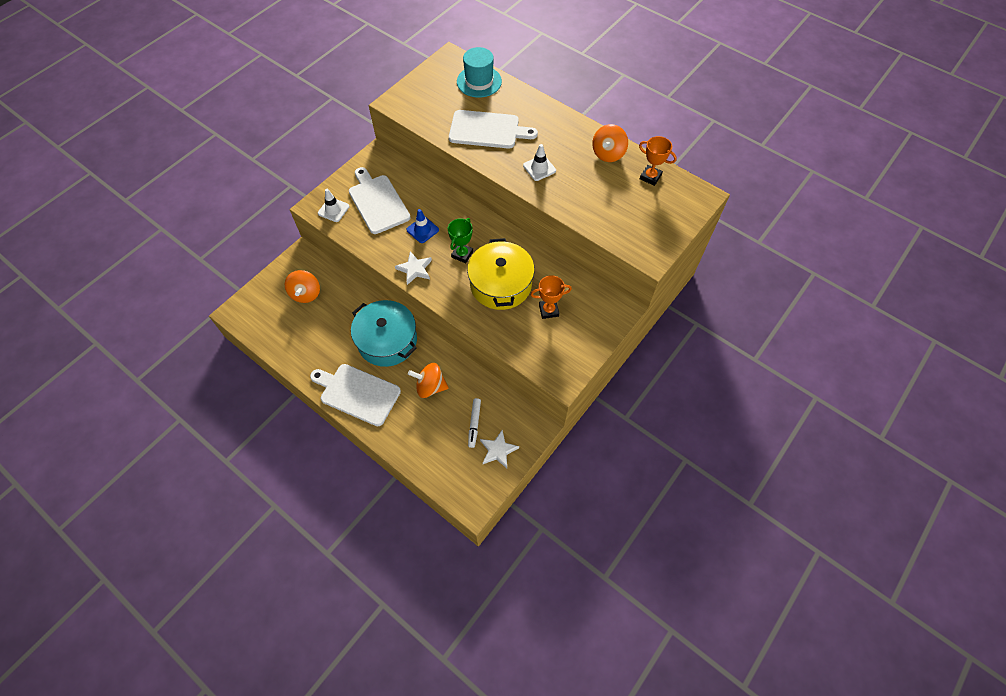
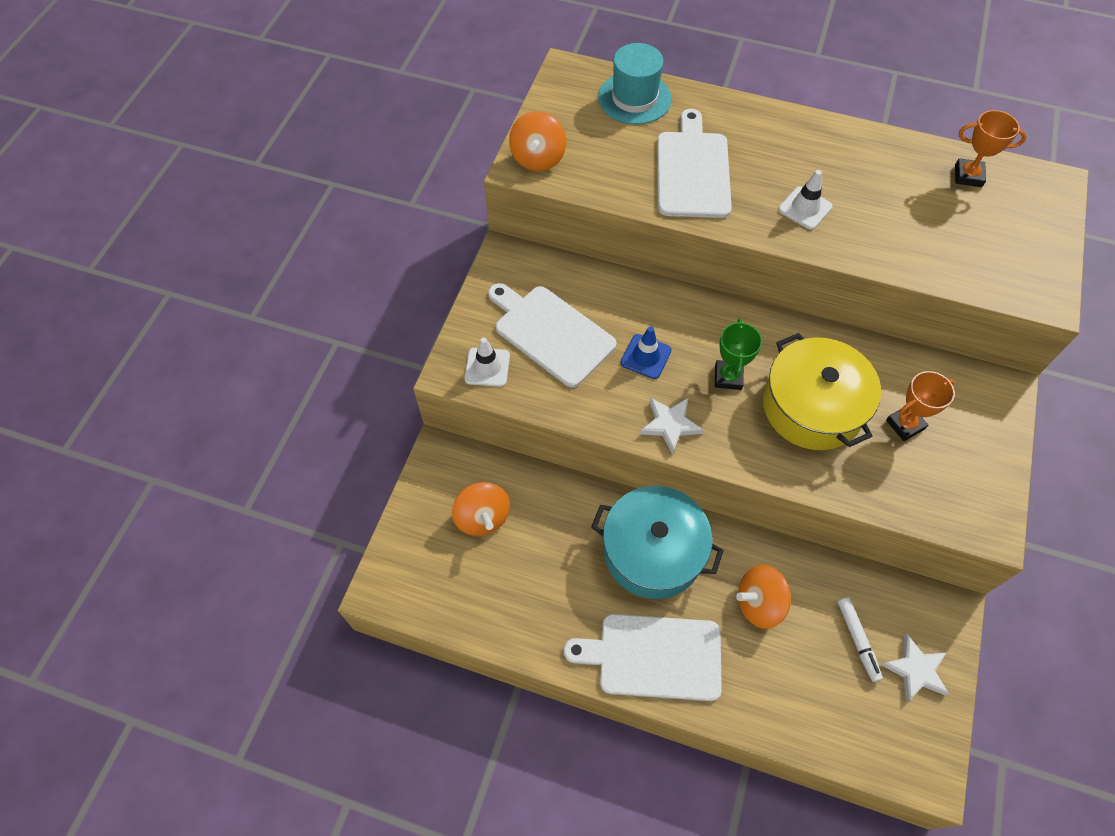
camera: 20 degrees left, 0 degrees up
(487, 130) = (693, 170): white cutting board -> white cutting board turned 75 degrees counterclockwise
(608, 154) = (888, 158): orange spinning top -> orange spinning top (538, 158)

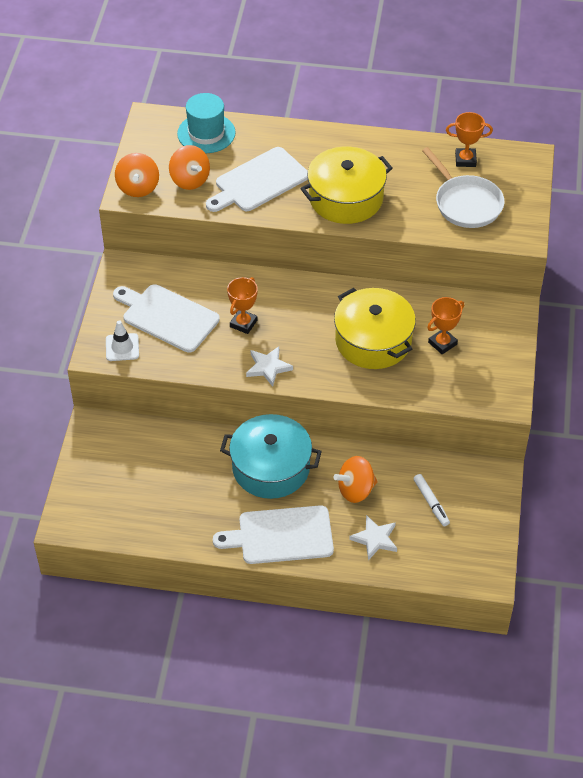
camera: 10 degrees left, 10 degrees down
(482, 517) = (134, 464): orange spinning top -> orange spinning top (190, 180)
(645, 356) = (243, 323): blue traffic cone -> orange trophy
(693, 170) = (258, 181): white cutting board -> white cutting board turned 120 degrees counterclockwise
(728, 377) = (308, 329): green trophy -> none
(805, 208) = (346, 198): white traffic cone -> yellow pot
(915, 670) = (475, 515): white star -> white star (375, 539)
(966, 237) = (465, 203): none -> white pan

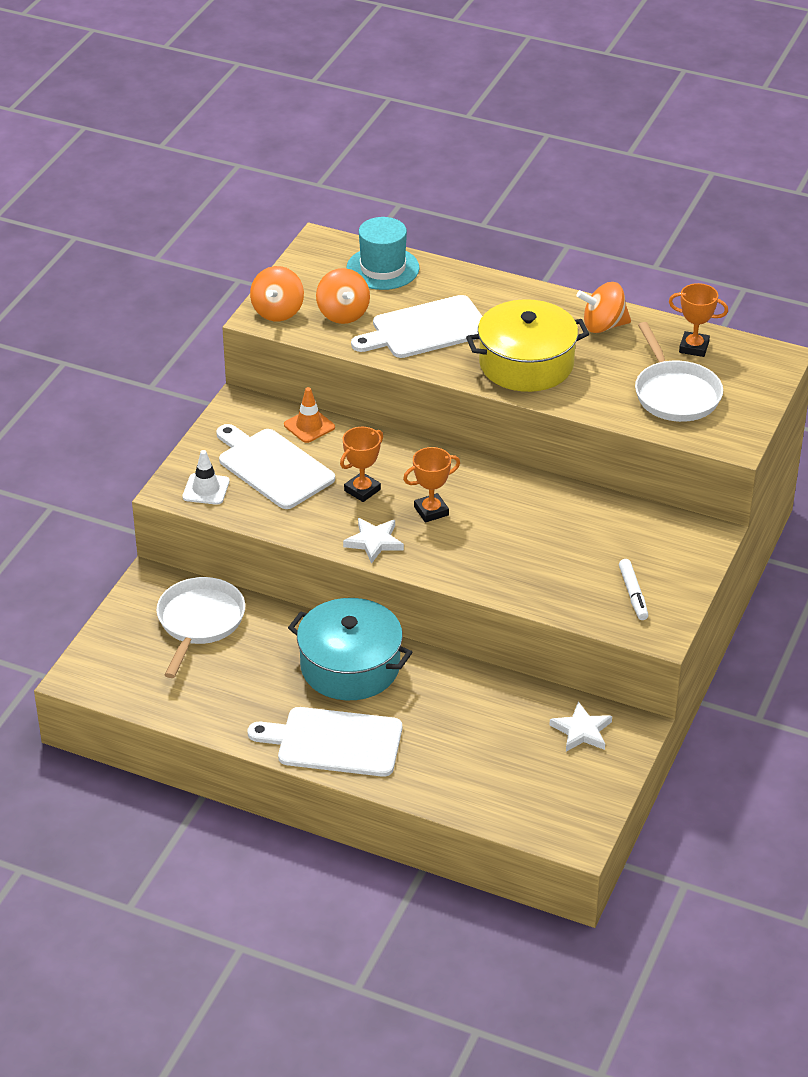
camera: 15 degrees right, 10 degrees down
(142, 454) = (199, 622): none -> white pan
(183, 275) = (309, 426): none -> orange traffic cone
(355, 490) = (446, 711): orange spinning top -> orange spinning top (603, 326)
(373, 340) = (516, 537): yellow pot -> none
(375, 539) = (450, 769): white star -> white star (581, 731)
(431, 503) = (536, 743): white marker -> white marker (633, 594)
(442, 343) = (602, 555): orange trophy -> orange trophy (431, 511)

